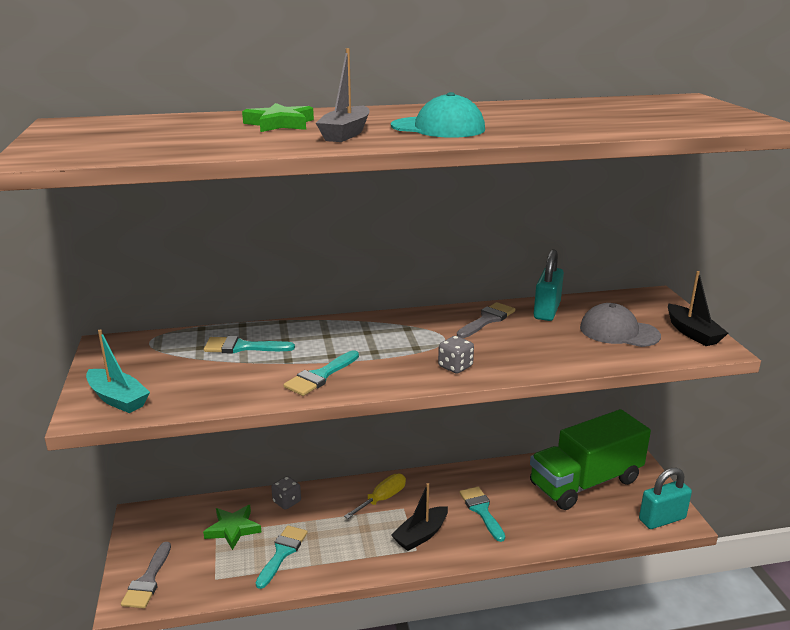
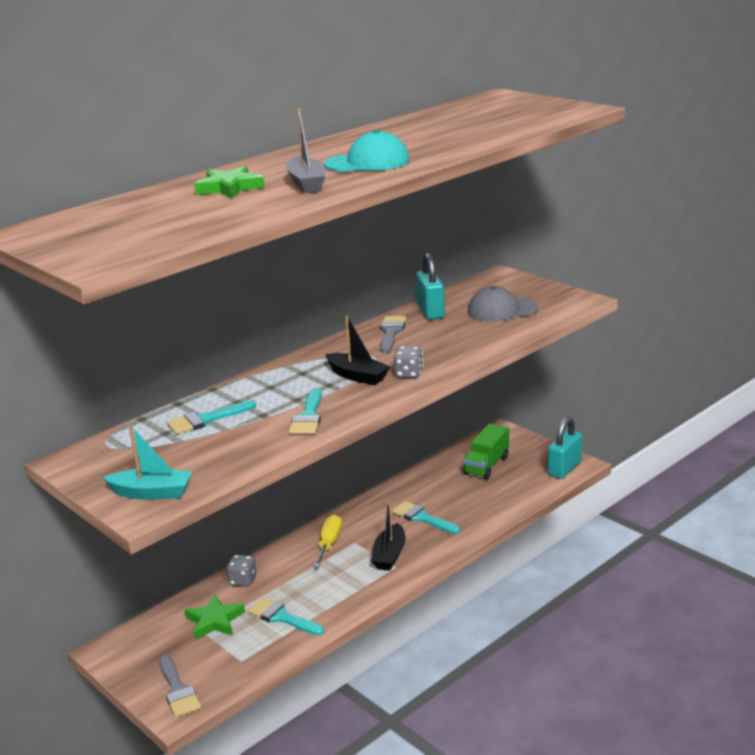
camera: 30 degrees left, 0 degrees up
(282, 553) = (282, 617): turquoise brush -> turquoise brush turned 45 degrees counterclockwise
(585, 482) = (486, 465): green truck -> green truck, size x0.55
(692, 333) = (555, 294): black boat -> black boat (357, 376)

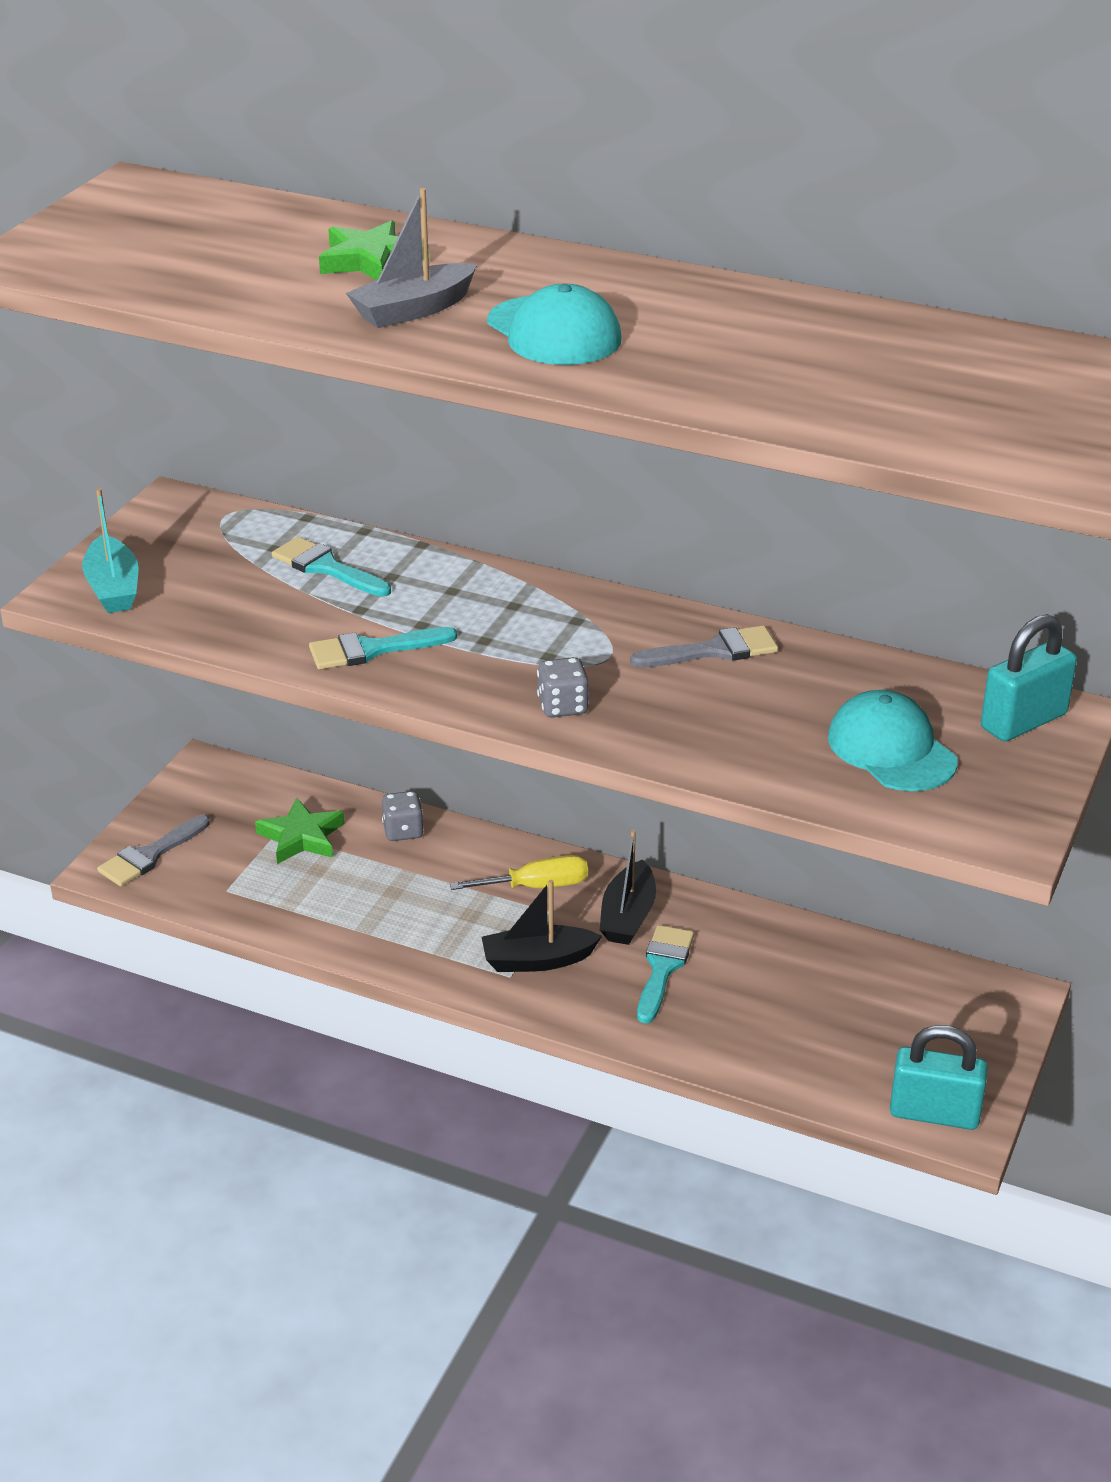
camera: 65 degrees right, 10 degrees up
(282, 617) = (334, 896): turquoise brush -> none
(357, 376) = (528, 659): black boat -> black boat (628, 916)
(430, 311) = (831, 670): turquoise padlock -> turquoise padlock (1023, 721)
(486, 465) = (878, 1004): green truck -> none
(502, 310) = (891, 749): grey cap -> turquoise cap

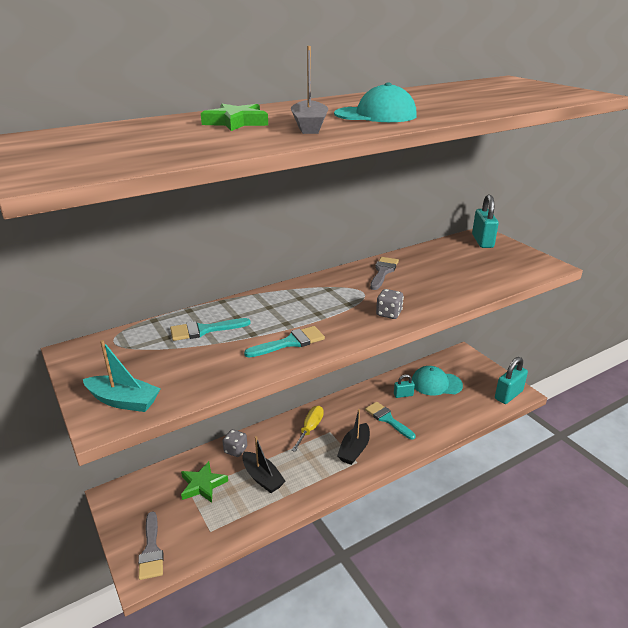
camera: 55 degrees left, 5 degrees down
(372, 650) = (290, 342): turquoise brush -> turquoise brush turned 135 degrees counterclockwise
(628, 916) = (350, 414): black boat -> black boat (262, 478)
(760, 961) = (403, 395): none -> turquoise padlock
(891, 749) = (480, 265): turquoise cap -> turquoise cap (436, 383)

